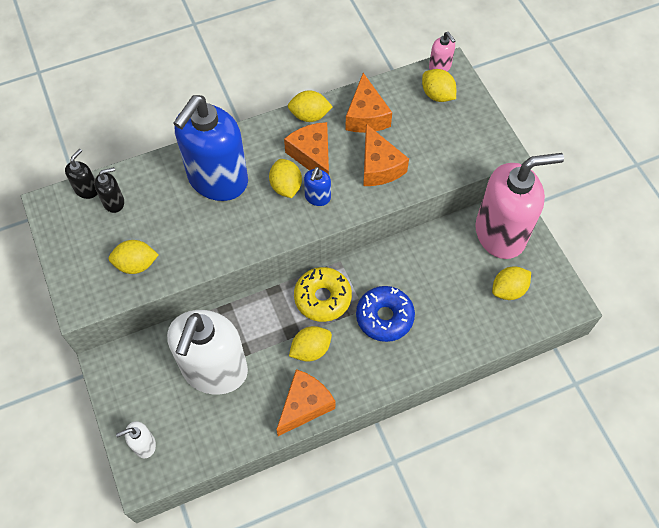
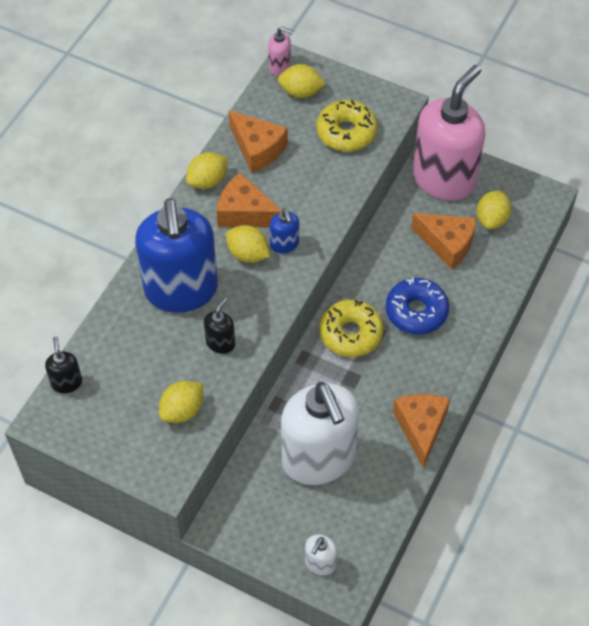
camera: 40 degrees left, 5 degrees down
(114, 202) = (105, 375): black soap dispenser -> black soap dispenser (220, 343)
(311, 349) = (382, 381): yellow lemon -> none
(379, 166) = (310, 183): orange cheese -> orange cheese (447, 244)
(442, 146) = (346, 132): none -> yellow donut

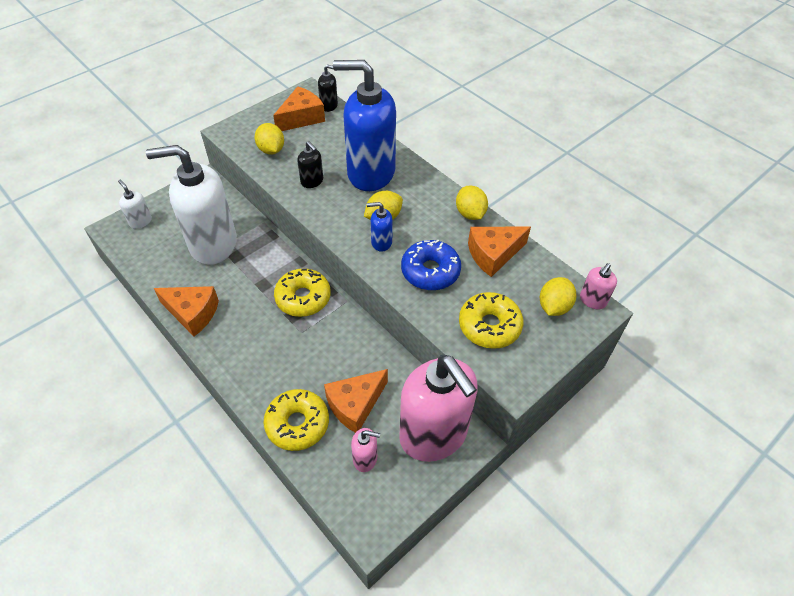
camera: 110 degrees right, 5 degrees down
(245, 213) = (425, 227): orange cheese -> orange cheese (301, 118)
(416, 311) = (297, 351): blue donut -> blue donut (430, 271)
(489, 280) = (297, 424): none -> yellow donut
(492, 219) = (365, 458): yellow lemon -> pink soap dispenser

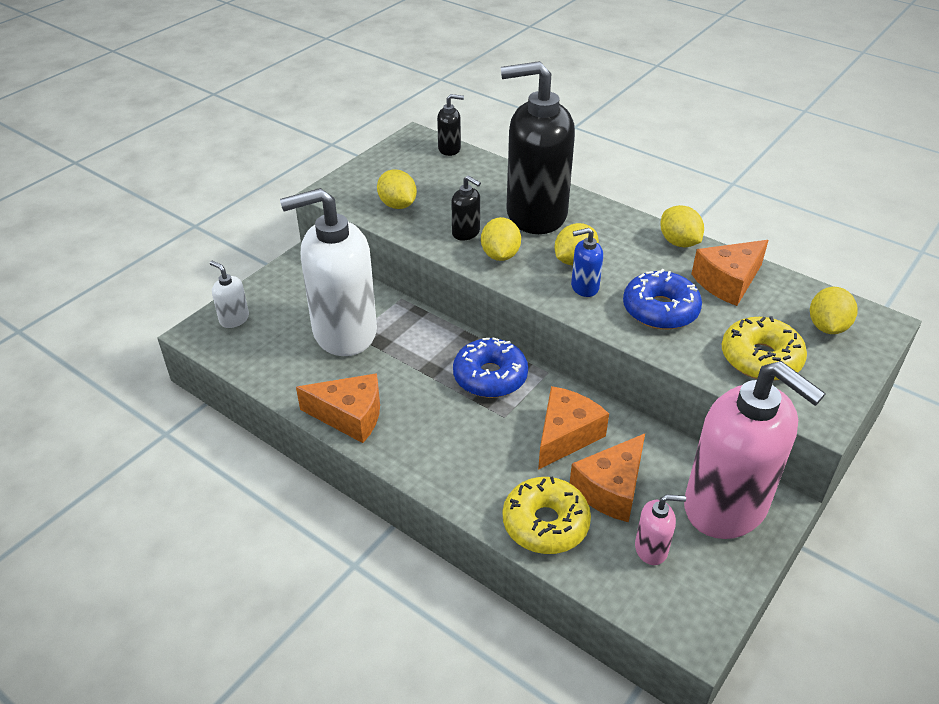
camera: 10 degrees left, 10 degrees down
(301, 118) = (420, 166): orange cheese -> orange cheese (565, 436)
(303, 298) = (490, 377): yellow donut -> blue donut
(329, 205) = (500, 255): none -> yellow lemon
(370, 173) = (535, 214): blue soap dispenser -> black soap dispenser
(592, 300) = (869, 314): pink soap dispenser -> none

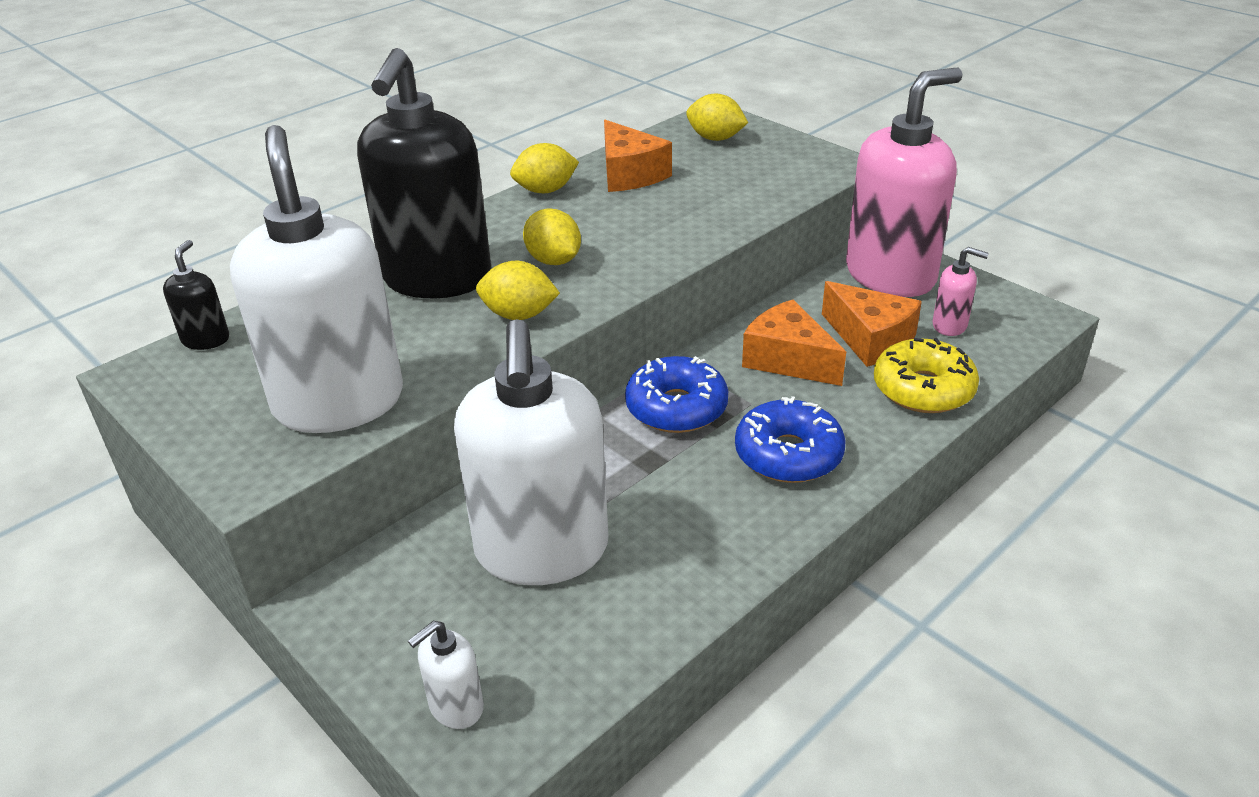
camera: 80 degrees left, 5 degrees down
(349, 416) = (735, 549): orange cheese -> none
(397, 205) = (339, 402): yellow lemon -> white soap dispenser
(466, 233) = (451, 340): black soap dispenser -> none
(584, 287) = (611, 260): blue soap dispenser -> none
(651, 549) = (950, 325): pink soap dispenser -> pink soap dispenser turned 105 degrees clockwise
(660, 310) = (668, 218): blue donut -> blue donut (788, 454)
(760, 358) = (758, 177): yellow donut -> none

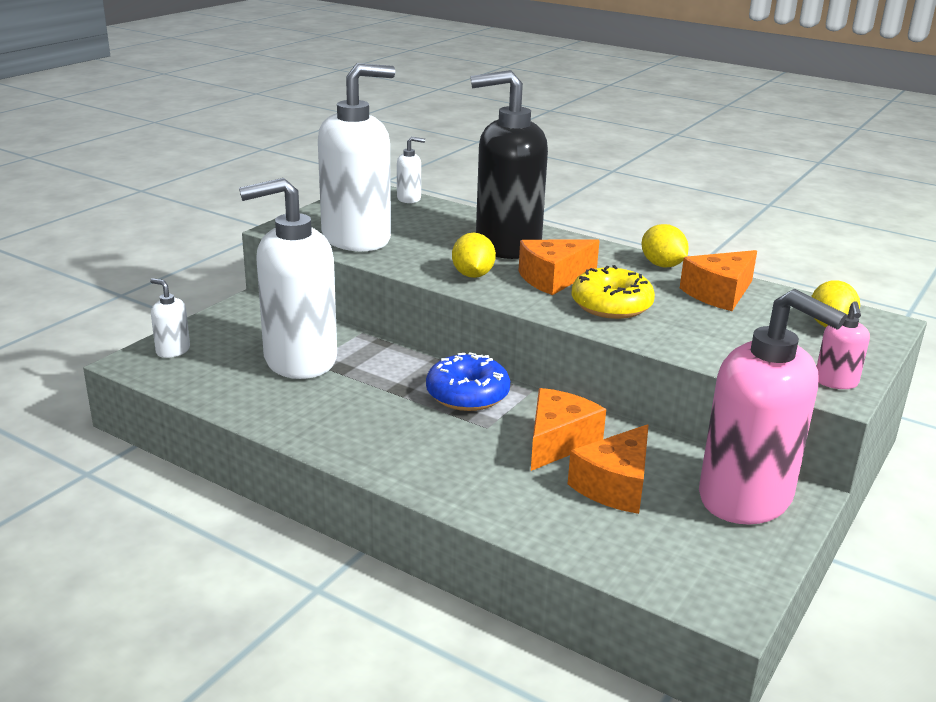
camera: 75 degrees right, 10 degrees down
(206, 339) = (409, 199): black soap dispenser -> white soap dispenser
(553, 260) = (553, 278): yellow lemon -> orange cheese
(788, 454) = (424, 447): blue donut -> none
(923, 389) = (544, 517): yellow donut -> yellow donut (611, 305)
(950, 325) = (668, 536): pink soap dispenser -> pink soap dispenser (836, 382)

